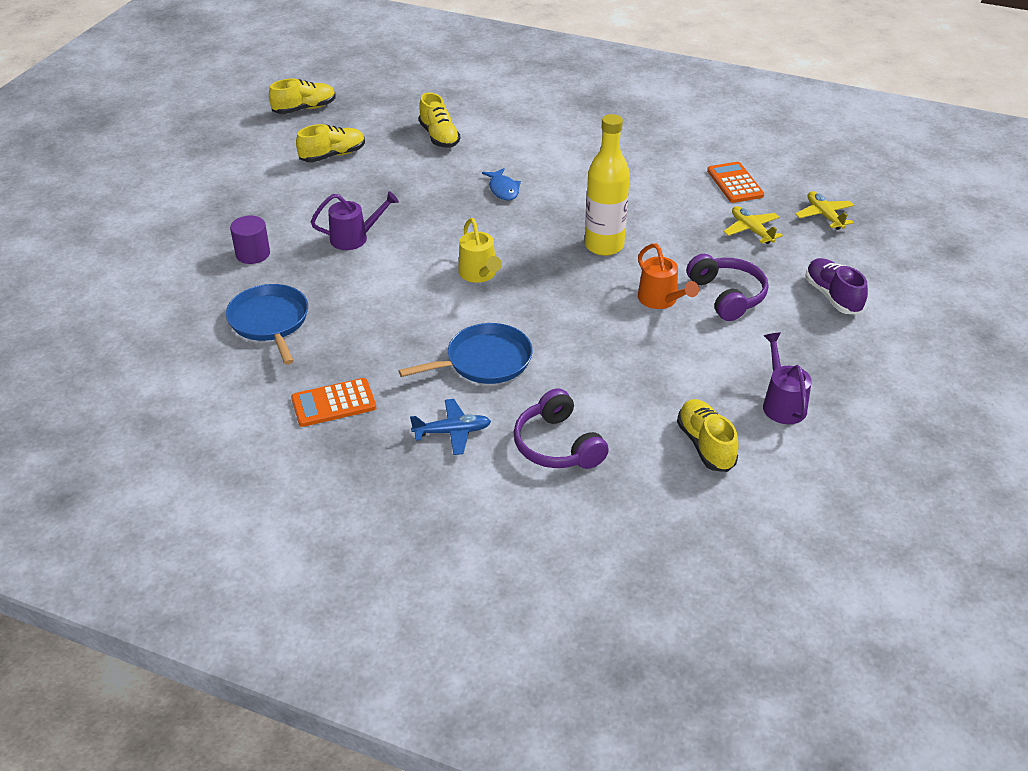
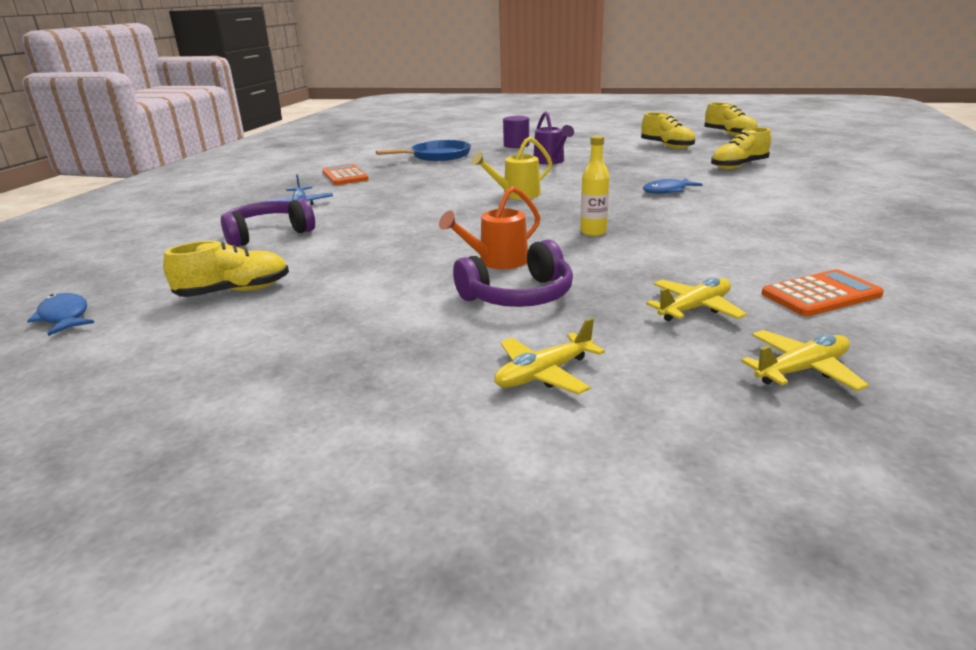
camera: 85 degrees right, 15 degrees down
(484, 361) = (389, 205): blue pan -> none
(604, 246) = (593, 232): yellow bottle -> yellow bottle, size x0.55
(750, 545) = (65, 317): none -> blue fish
(782, 403) = (289, 333): purple watering can -> none
(832, 296) = (544, 374): purple shoe -> yellow plane

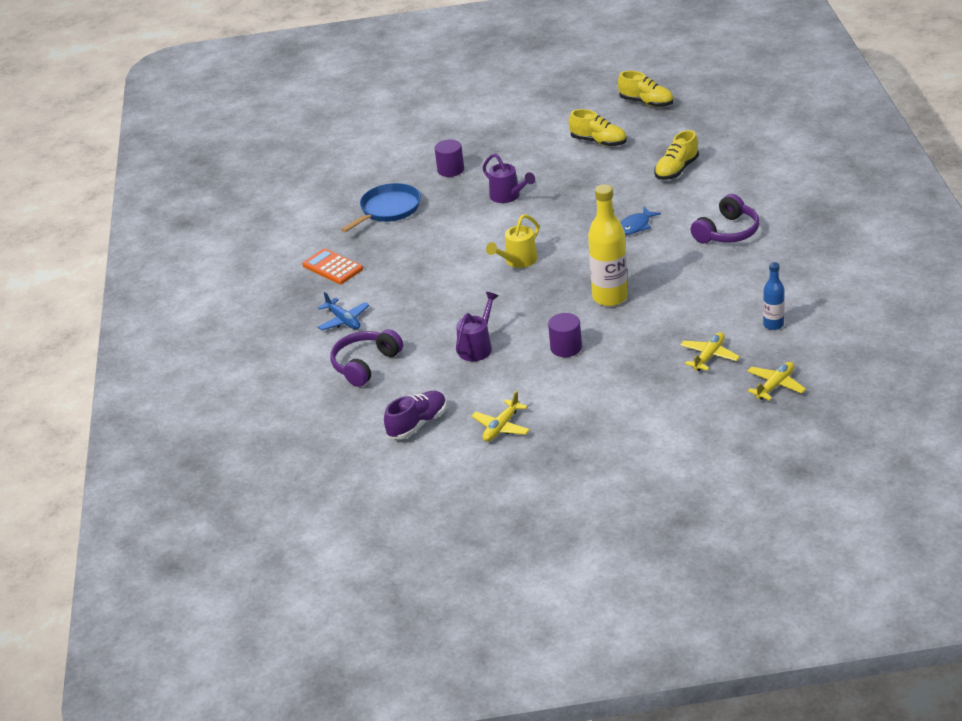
camera: 20 degrees left, 10 degrees up
(65, 317) = (333, 475): blue fish -> none
(234, 291) = (417, 424): yellow shoe -> purple shoe
(397, 242) = (477, 347): none -> purple watering can
(496, 262) = (566, 348): orange watering can -> purple cylinder
(518, 296) = (603, 375): purple headphones -> purple headphones (727, 232)
(544, 374) = (656, 426): yellow plane -> yellow plane (501, 427)
(593, 232) = (610, 297): yellow bottle -> yellow bottle, size x1.81
(821, 294) = (773, 325): orange calculator -> blue bottle

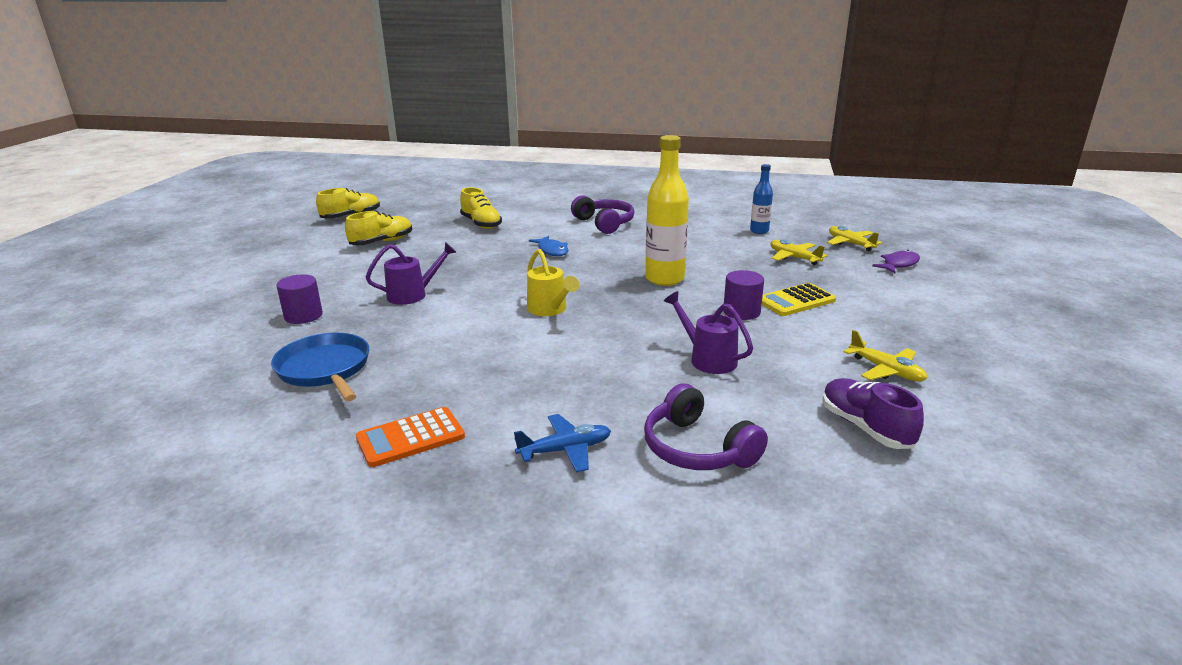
camera: 75 degrees left, 10 degrees down
(605, 371) = (796, 301): none -> yellow calculator
(734, 420) = (899, 264): none -> purple fish

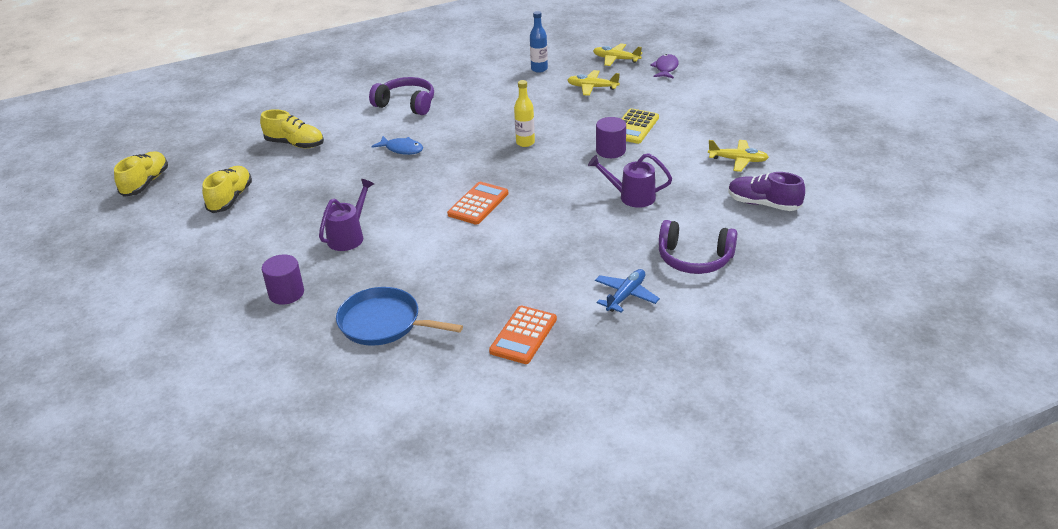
camera: 35 degrees left, 10 degrees up
(550, 310) = (478, 204): yellow watering can -> orange calculator
(664, 279) = (525, 143): yellow bottle -> yellow bottle, size x0.55

